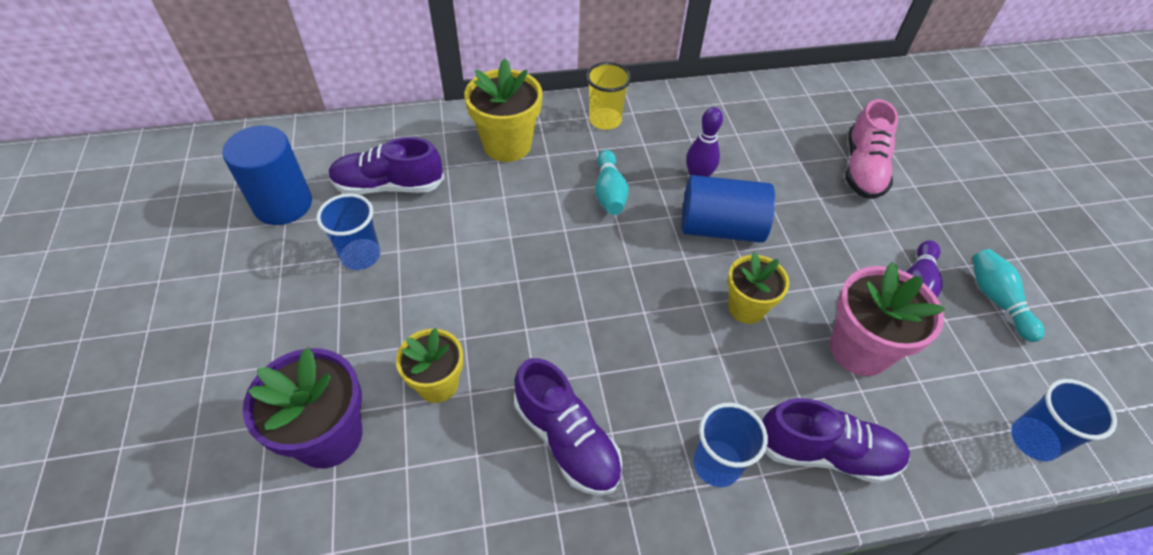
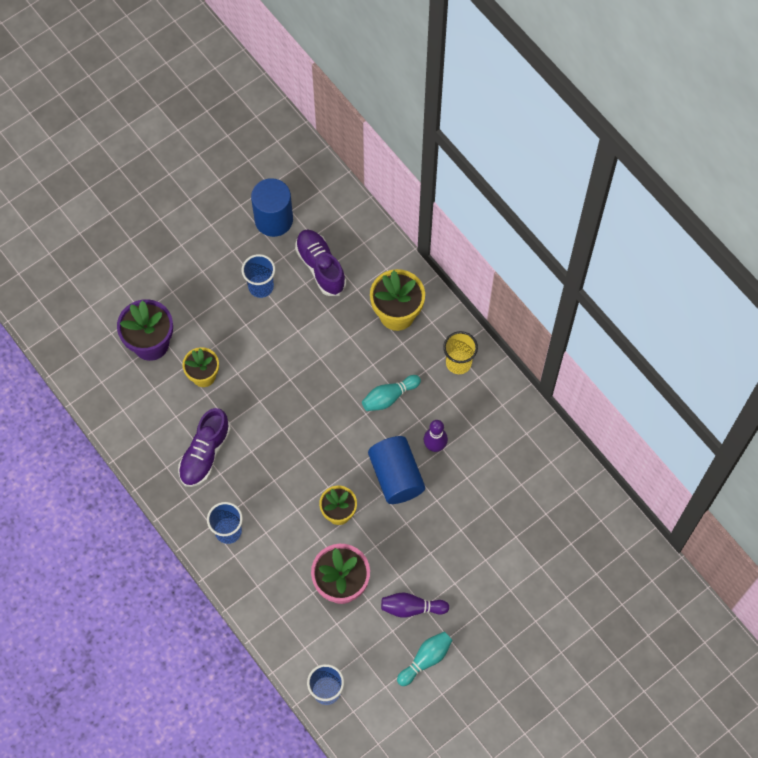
camera: 65 degrees right, 15 degrees up
(826, 452) = (263, 583): purple shoe -> none
(863, 169) = (508, 551): pink shoe -> none

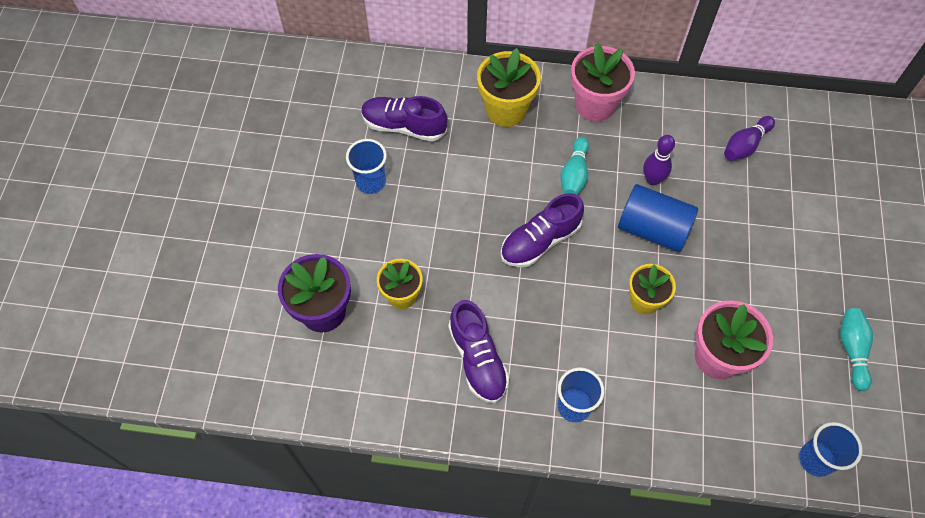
camera: 45 degrees left, 5 degrees down
(273, 220) = (323, 123): blue cylinder -> none
(319, 419) = (540, 241): none -> purple shoe
(411, 608) = (790, 320): purple bowling pin -> purple bowling pin (745, 145)
(458, 363) = (595, 105): yellow cup -> pink flower pot

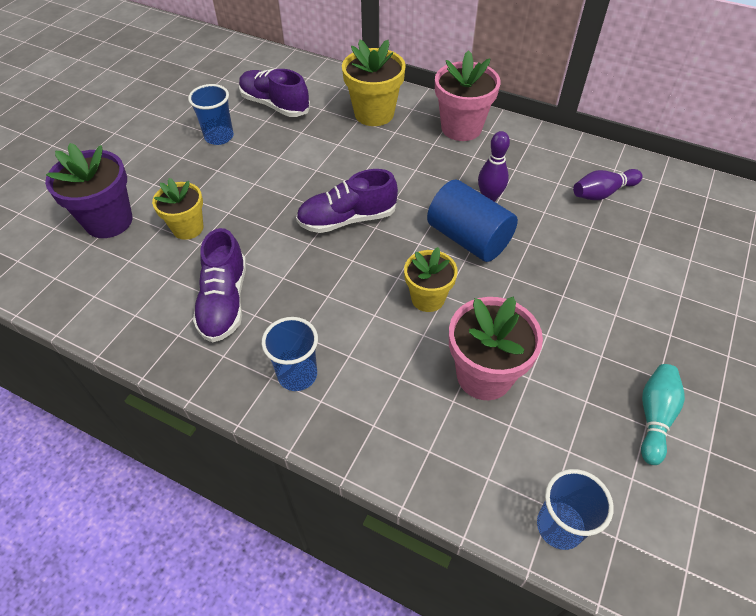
camera: 20 degrees right, 10 degrees down
(574, 175) = (411, 175): turquoise bowling pin -> none

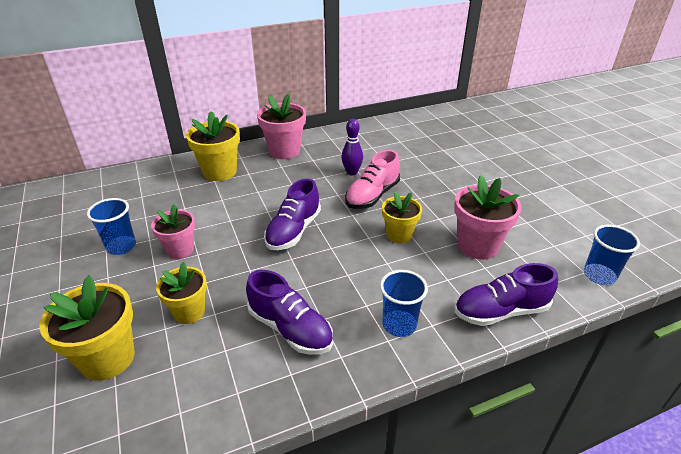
camera: 50 degrees left, 15 degrees down
(109, 221) = (108, 358): purple flower pot -> yellow flower pot
(249, 170) = (180, 250): none -> pink flower pot
(275, 105) = (137, 205): purple shoe -> purple shoe (500, 311)
(468, 238) = (372, 196): blue cylinder -> pink shoe
(602, 193) = (397, 140): purple bowling pin -> none
(654, 417) = (554, 207): turquoise bowling pin -> none

